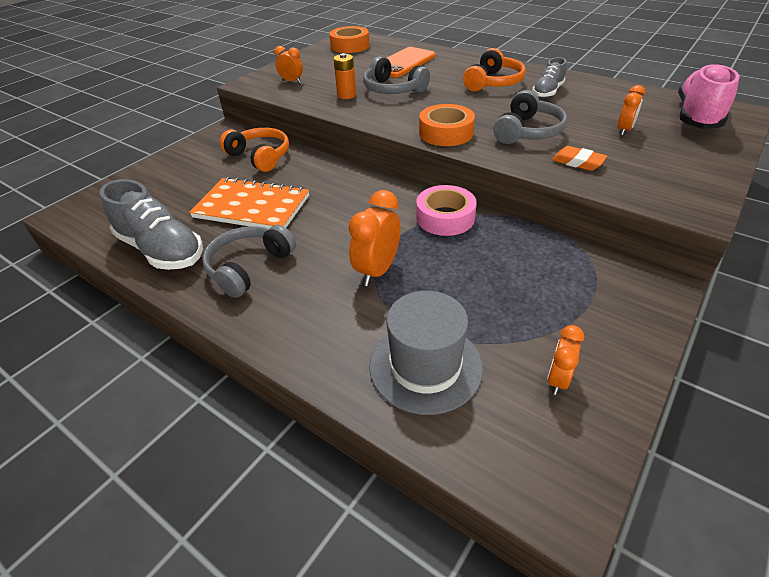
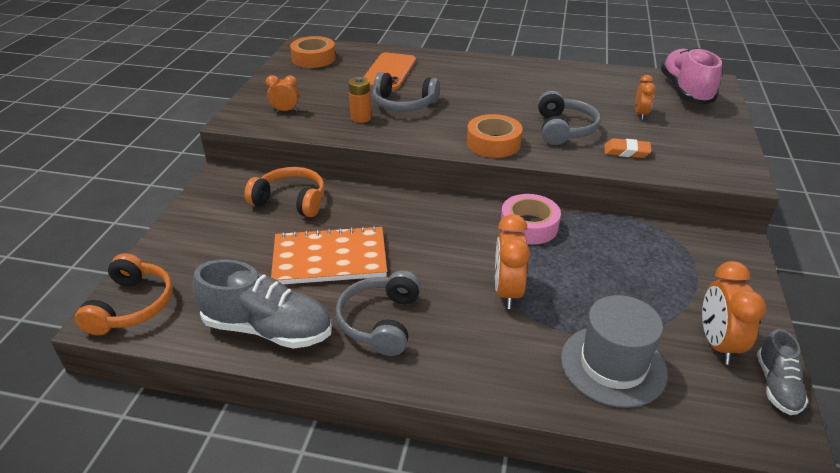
camera: 25 degrees left, 5 degrees down
(493, 82) = (495, 82): orange headphones -> orange headphones (132, 306)
(547, 92) = (551, 85): grey shoe -> grey shoe (777, 385)
(557, 380) = (717, 344): orange clock -> orange clock, size x1.64

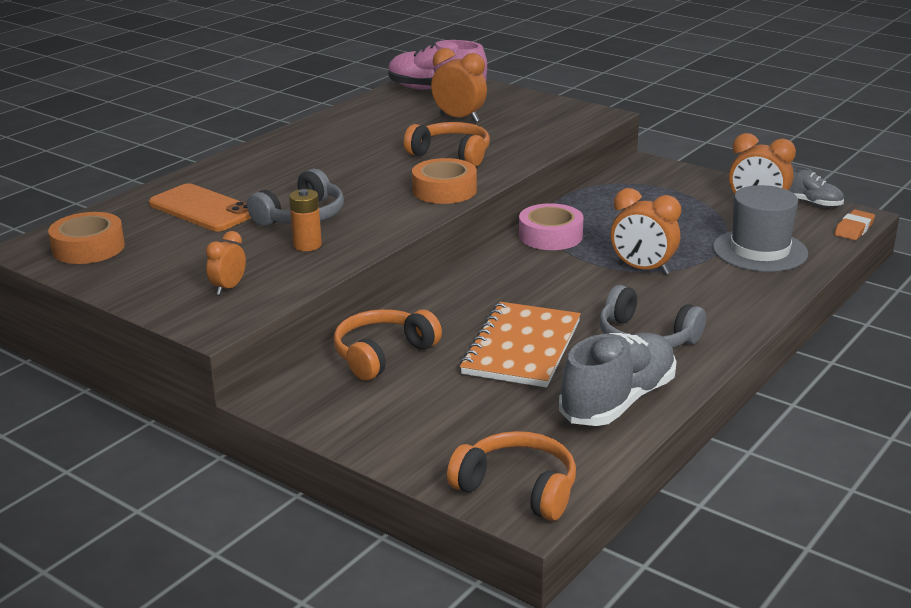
camera: 65 degrees left, 10 degrees down
(564, 129) = (451, 154): grey headphones -> orange headphones
(626, 151) = (520, 141): orange eraser -> orange eraser (854, 229)
(640, 114) = (459, 118): orange clock -> orange clock, size x1.64

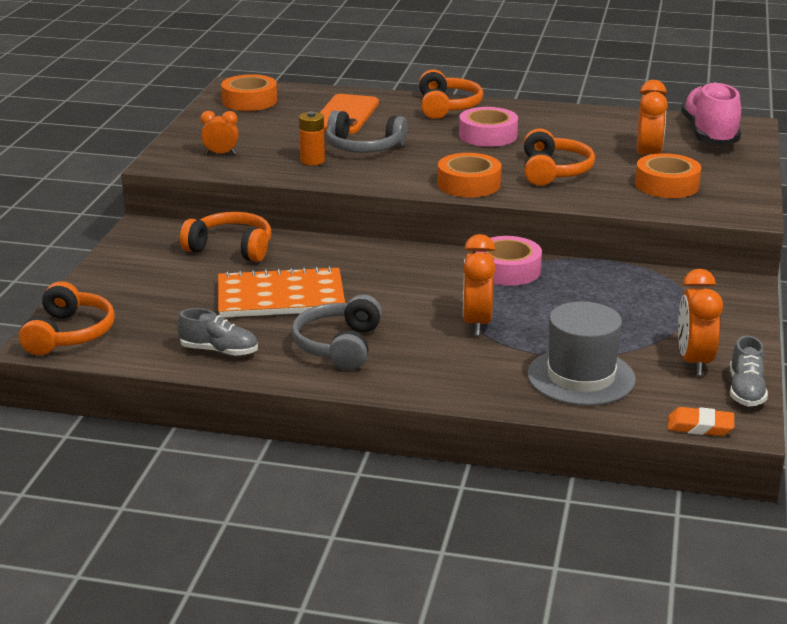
camera: 65 degrees right, 0 degrees up
(246, 162) = (447, 107): none -> orange headphones
(339, 161) = (488, 135): none -> pink tape
(521, 125) = (666, 185): none -> orange tape
(618, 401) = (219, 351): grey shoe -> grey shoe, size x0.56

